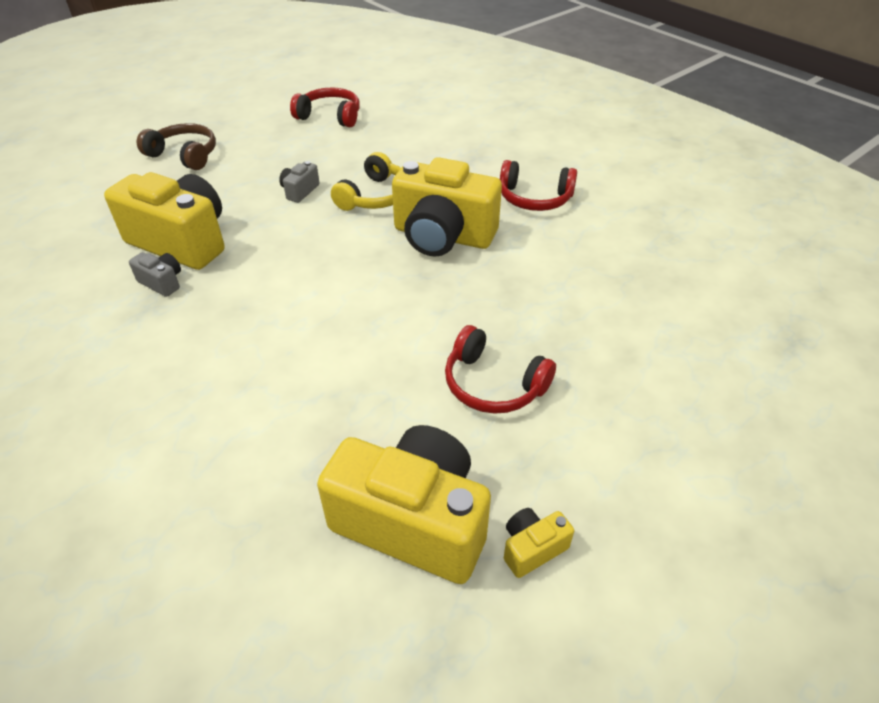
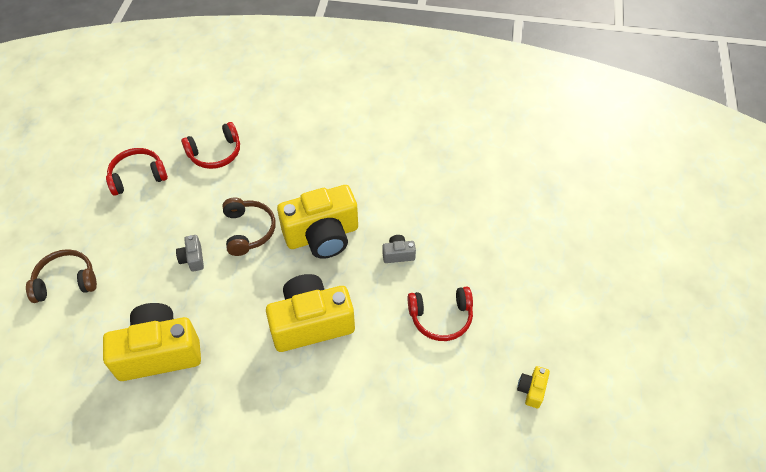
camera: 40 degrees left, 10 degrees up
(162, 282) = (184, 390): grey camera -> grey camera (398, 254)
(375, 196) = (248, 230): yellow headphones -> brown headphones
(413, 521) = (473, 418): yellow camera -> yellow camera (311, 323)
(534, 198) = (348, 169): red headphones -> red headphones (215, 153)

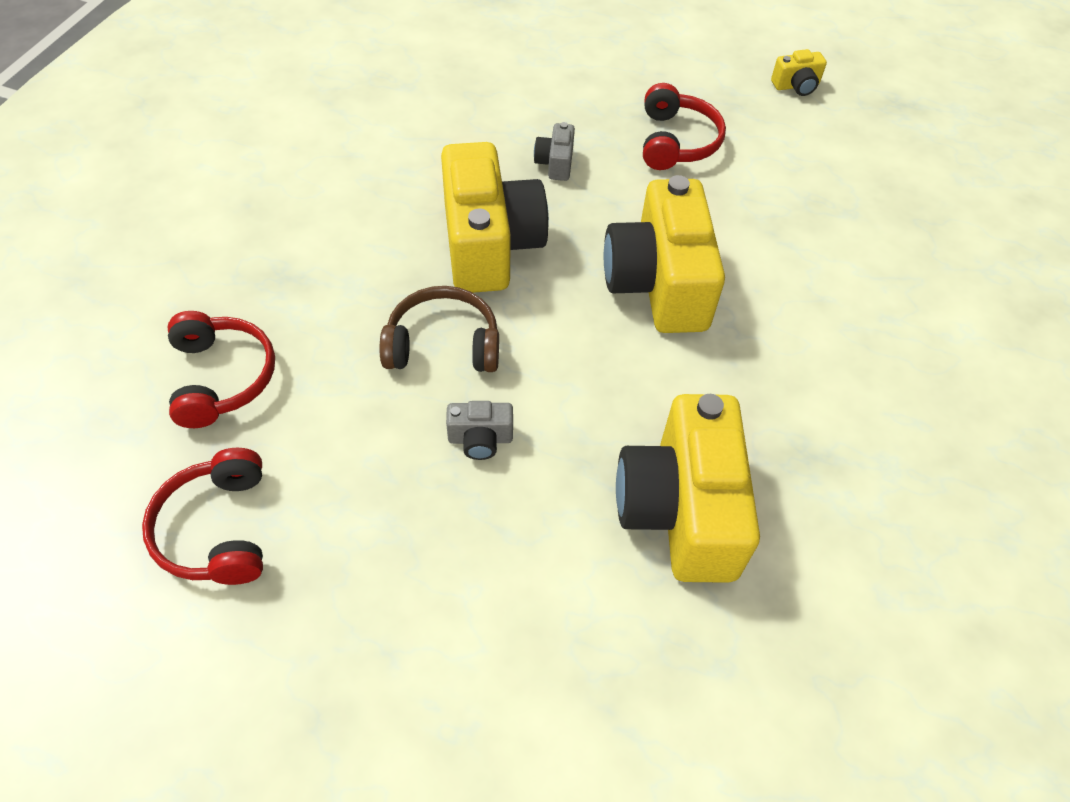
camera: 80 degrees left, 0 degrees up
(66, 281) = (469, 692): brown headphones -> none
(531, 390) = (796, 86): yellow camera -> yellow camera turned 45 degrees counterclockwise

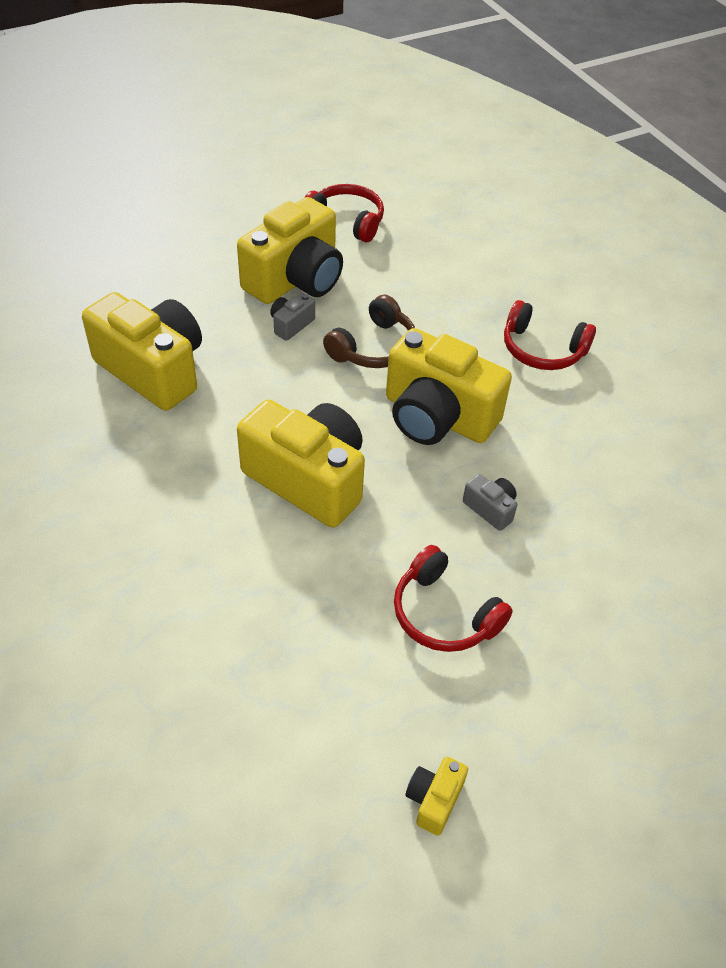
camera: 130 degrees right, 5 degrees down
(221, 377) = (443, 258): red headphones -> red headphones (542, 349)
(396, 494) = (295, 279): none -> yellow camera

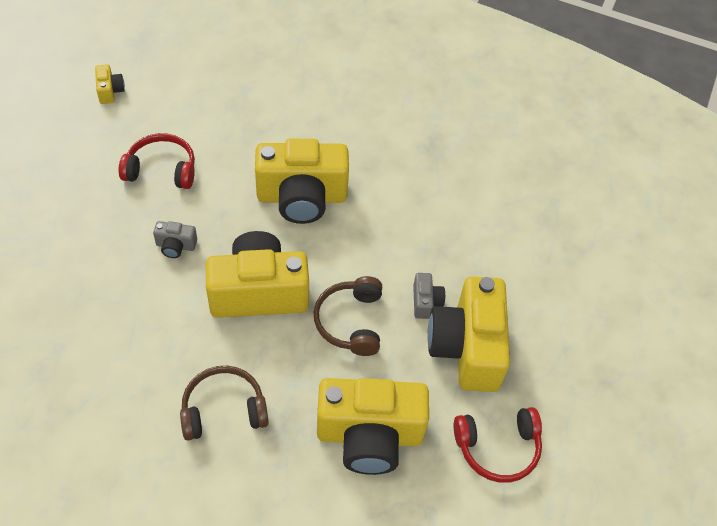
camera: 140 degrees right, 5 degrees up
(153, 370) = (469, 207): yellow camera -> yellow camera (369, 435)
(542, 349) = (223, 410): red headphones -> brown headphones

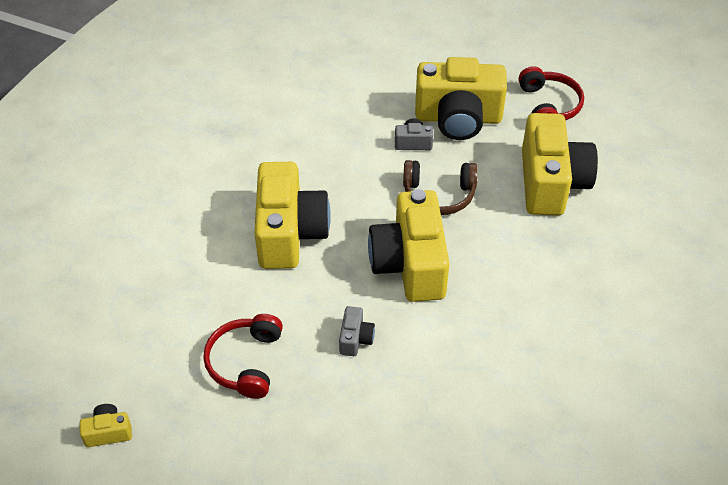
camera: 85 degrees left, 5 degrees down
(223, 410) = (543, 285): brown headphones -> none

